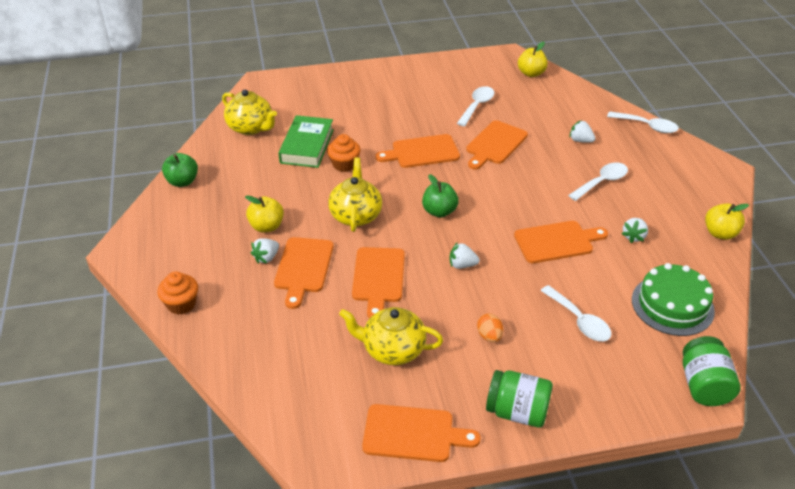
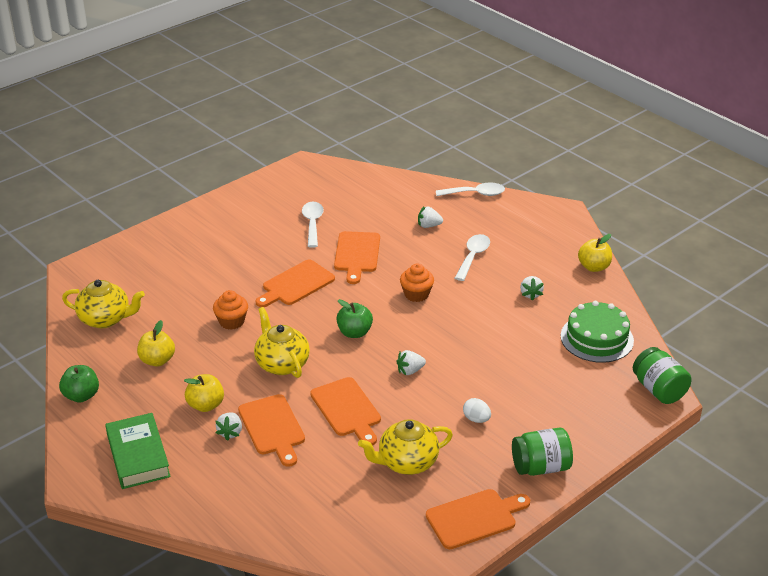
camera: 30 degrees left, 5 degrees down
(181, 304) = (185, 504): orange cupcake -> orange cupcake (416, 294)
(307, 146) = (179, 317): green book -> green book (138, 456)
(489, 336) = (476, 419): orange egg -> white egg
(531, 73) = (339, 176): yellow apple -> yellow apple (157, 360)
(557, 242) = (473, 321): orange cutting board -> none
(579, 321) = (537, 378): white spoon -> none

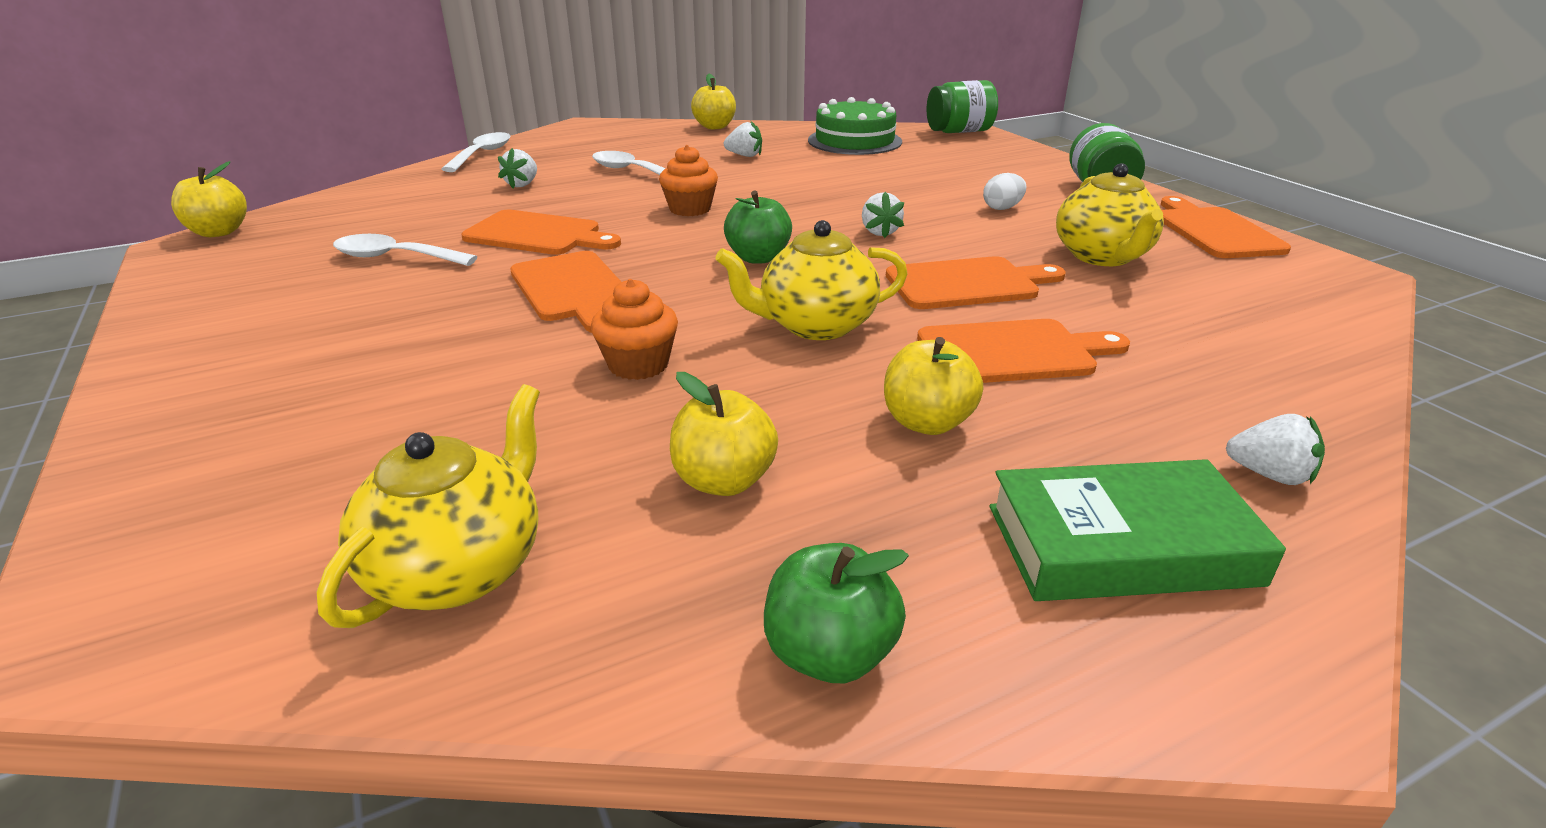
camera: 75 degrees left, 5 degrees down
(230, 432) = (1026, 399): white strawberry -> white strawberry (1269, 475)
(322, 165) = (219, 232): none -> yellow apple

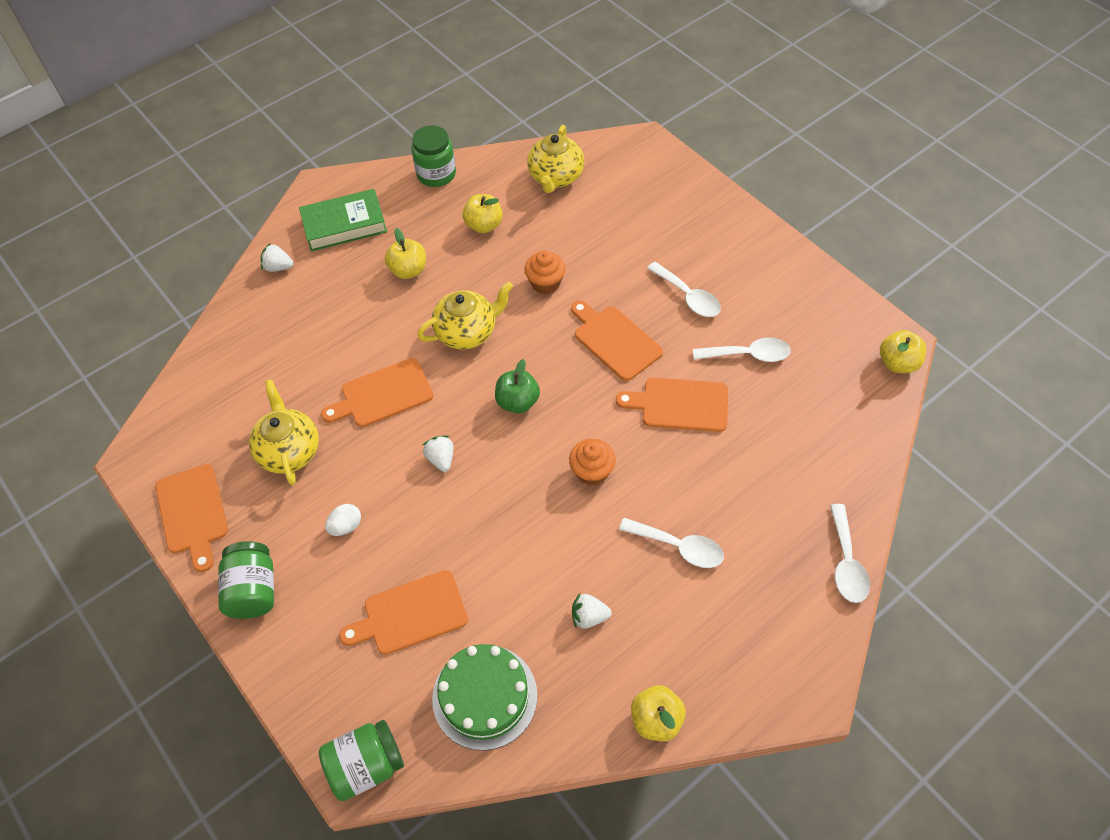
camera: 170 degrees right, 25 degrees up
(402, 316) = (688, 297): none -> white spoon
(522, 184) = (753, 493): white strawberry -> none
(829, 653) = (436, 174): green apple -> green jar
(1013, 352) = (365, 328): orange cutting board -> orange cutting board (410, 614)

